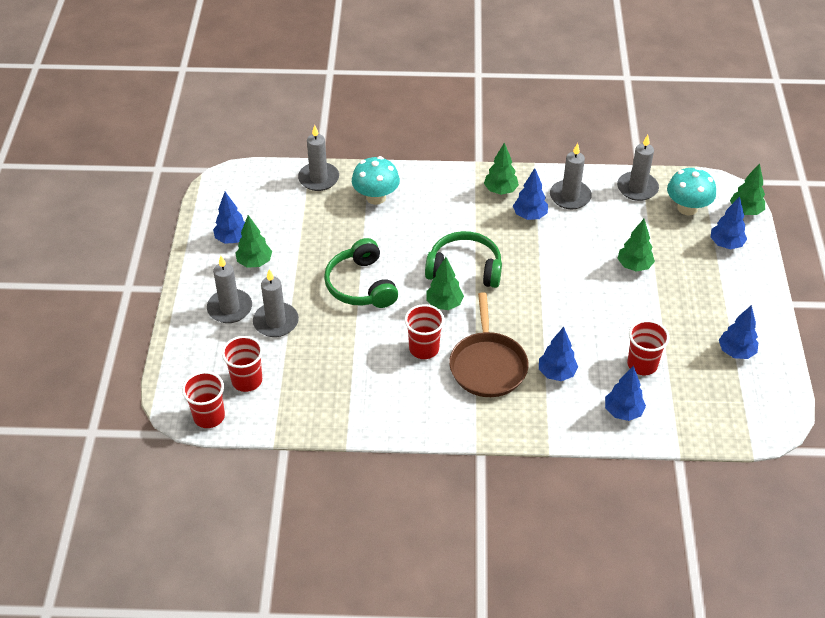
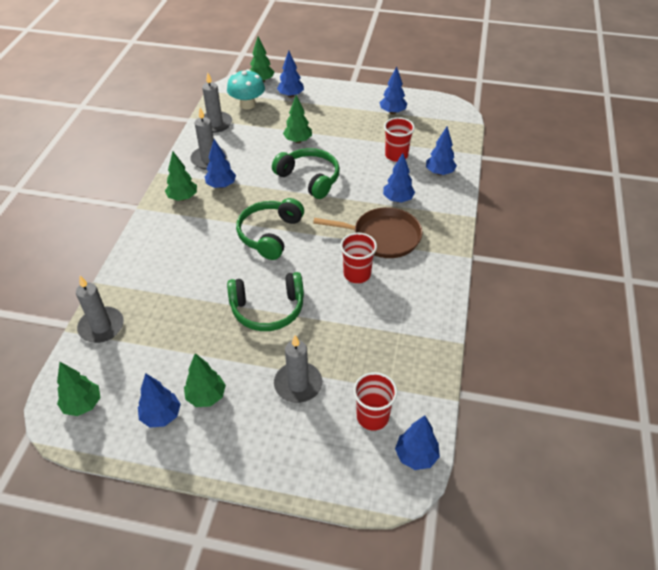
camera: 80 degrees left, 0 degrees up
(209, 416) = (416, 456): red cup -> blue tree
(230, 308) = (267, 426): grey candle -> none
(376, 197) = (152, 283): turquoise mushroom -> none
(444, 304) = (308, 253): green tree -> green tree (83, 404)
(566, 287) = (309, 179): none -> green headphones

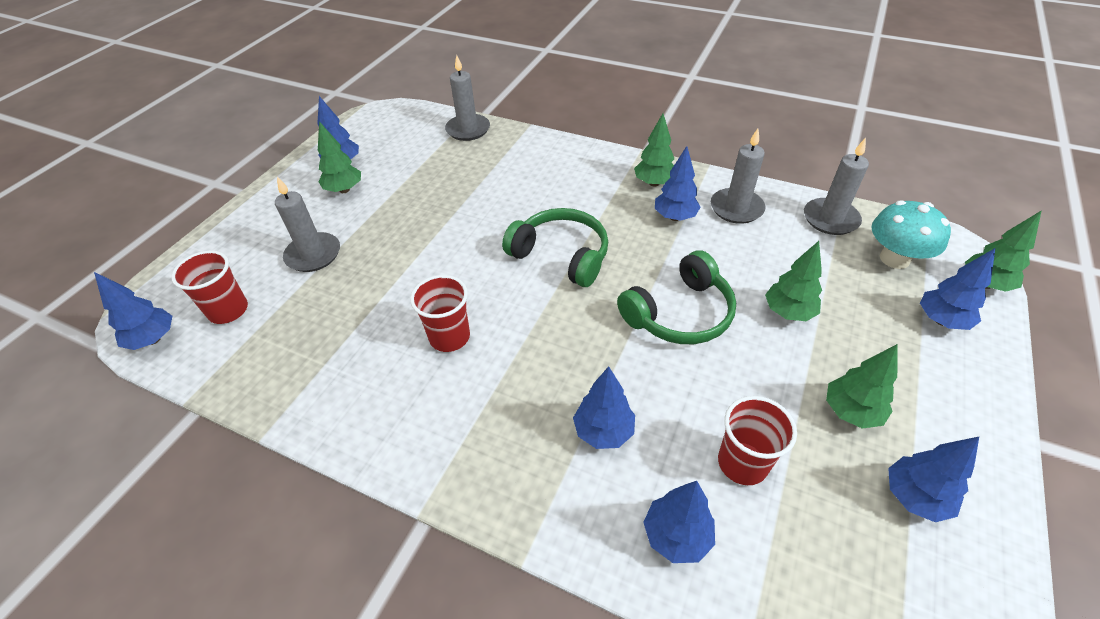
camera: 105 degrees right, 0 degrees up
(83, 404) = (385, 123): green tree -> green tree (851, 412)
(267, 309) = (432, 241): green headphones -> none
(383, 237) = (515, 386): brown pan -> none

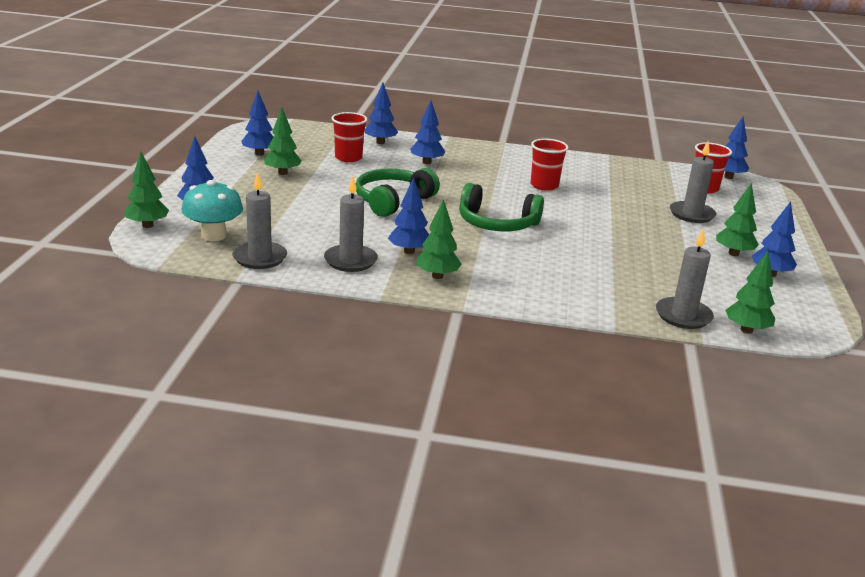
camera: 160 degrees right, 20 degrees down
(788, 312) = (313, 205): green tree -> green tree (746, 330)

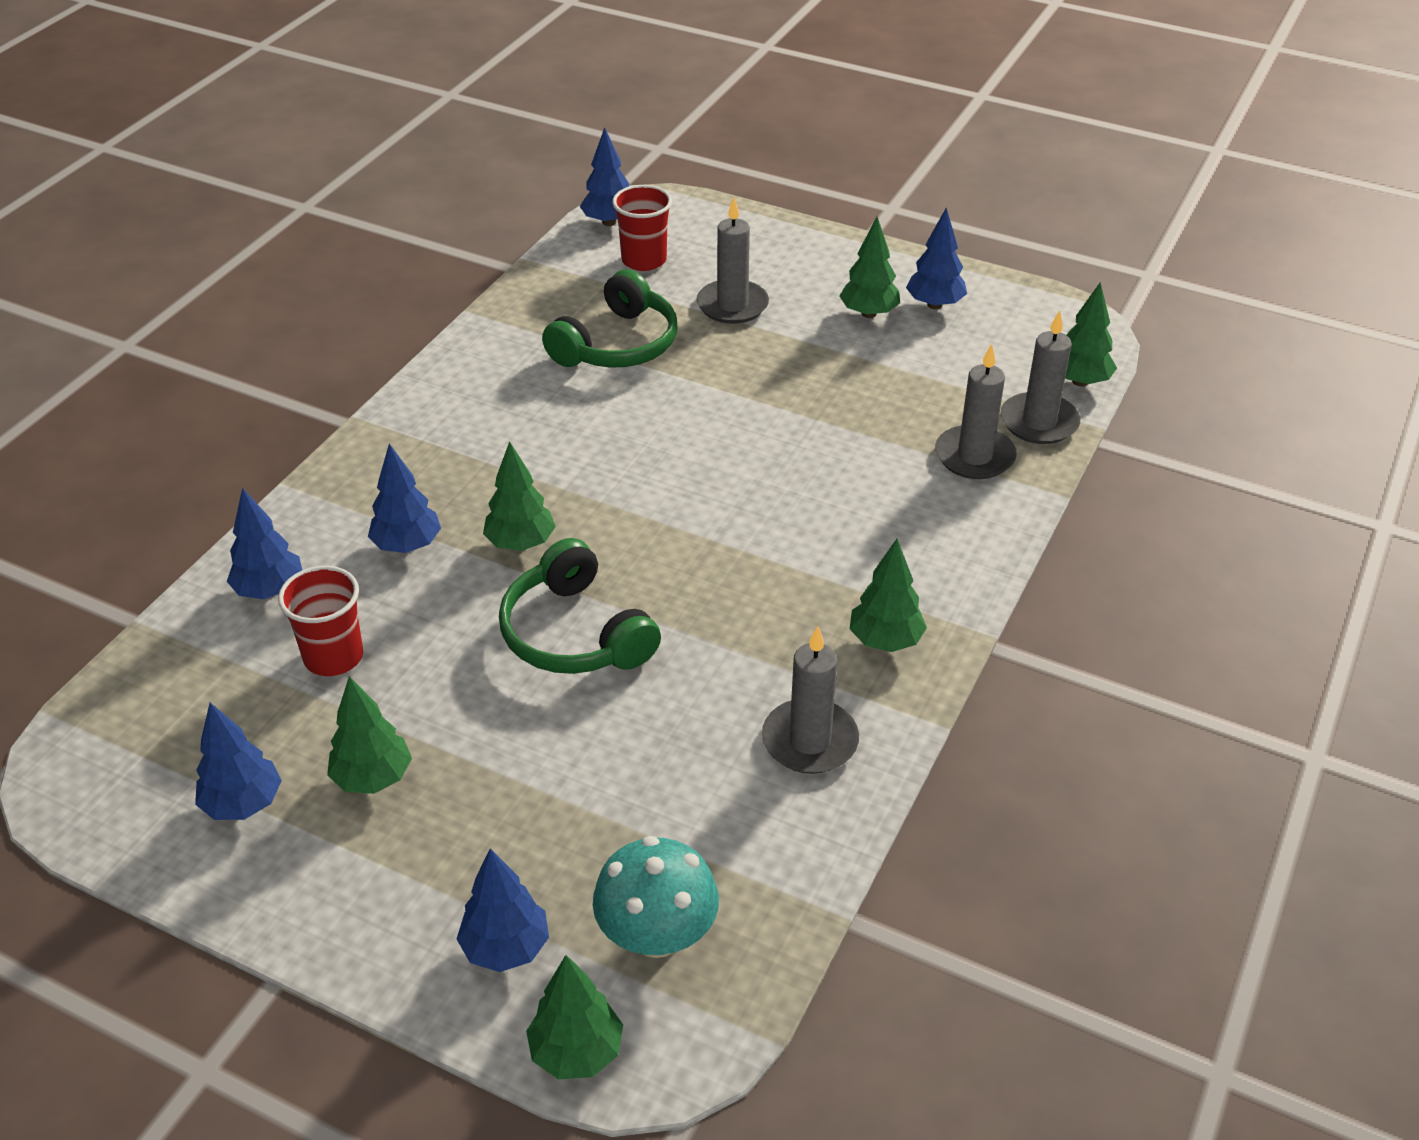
camera: 70 degrees left, 15 degrees up
(260, 258) = (772, 871): grey candle -> grey candle (974, 456)
(409, 251) = (790, 656): blue tree -> none
(446, 184) = (520, 543): none -> green tree
(497, 223) = (708, 522): green headphones -> green headphones (617, 344)
(544, 185) = (573, 424): red cup -> none

